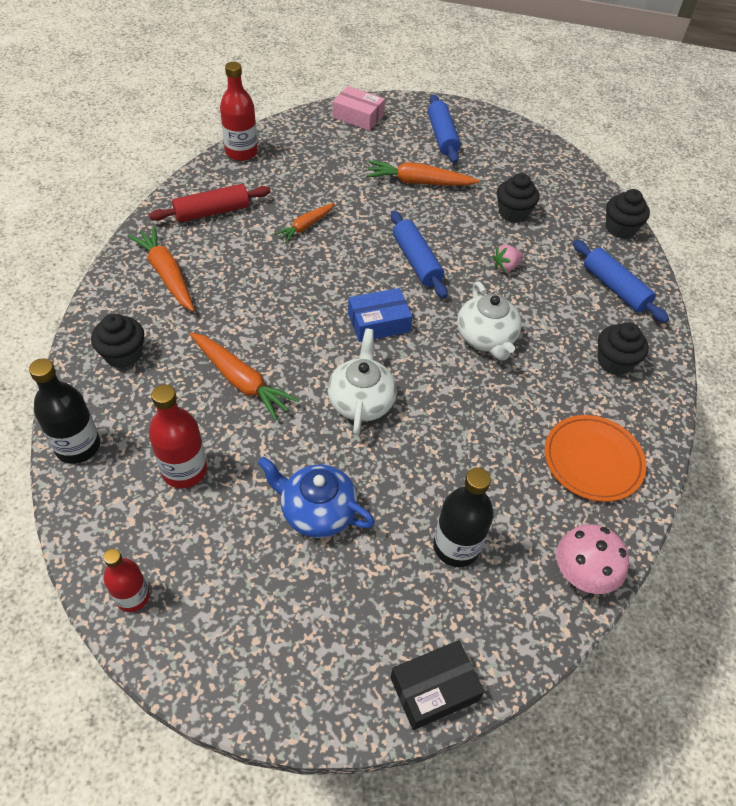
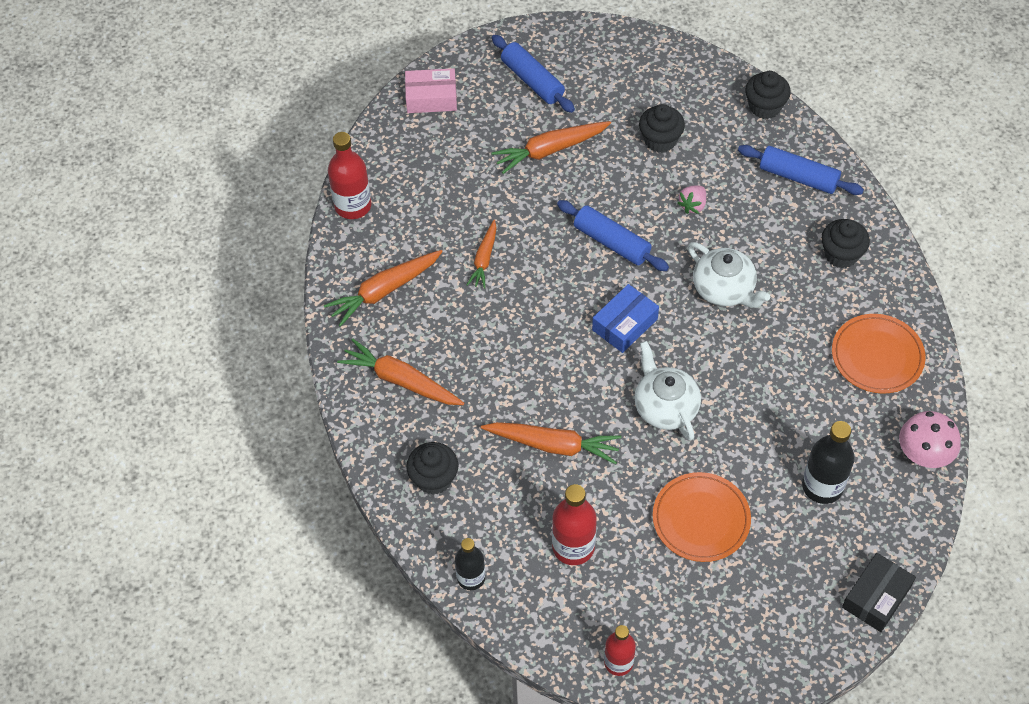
camera: 25 degrees left, 5 degrees up
(78, 446) = (471, 578): black bottle -> black bottle, size x0.67
(212, 212) = (384, 291): red rolling pin -> orange carrot
(317, 511) = (701, 519): blue teapot -> orange plate

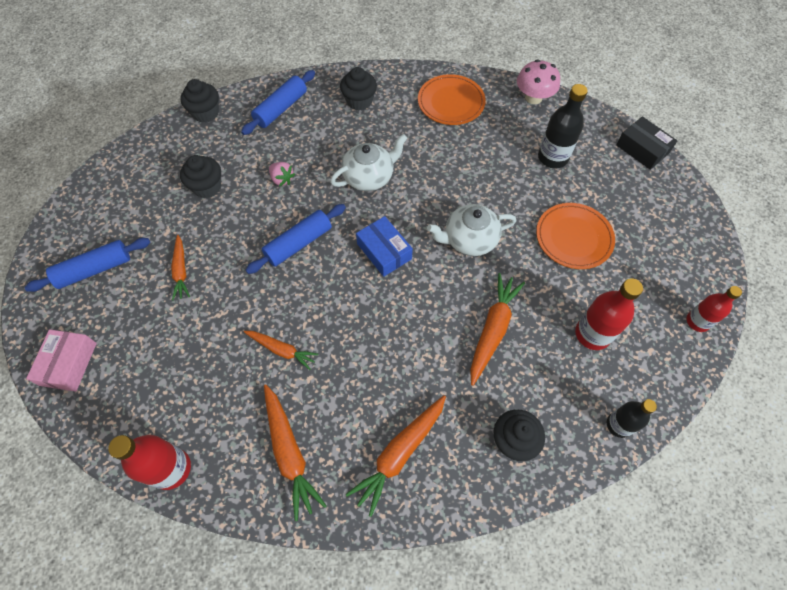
camera: 80 degrees left, 5 degrees up
(550, 150) = (181, 271): orange carrot -> orange carrot, size x0.63

